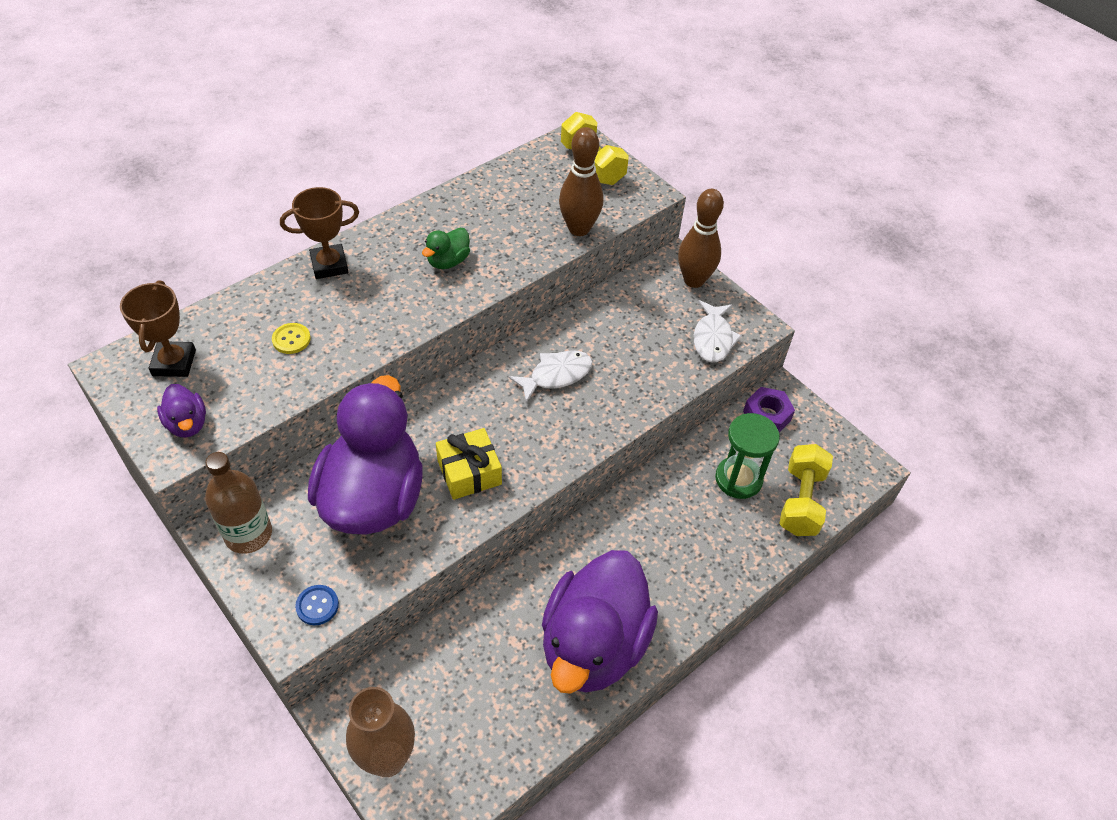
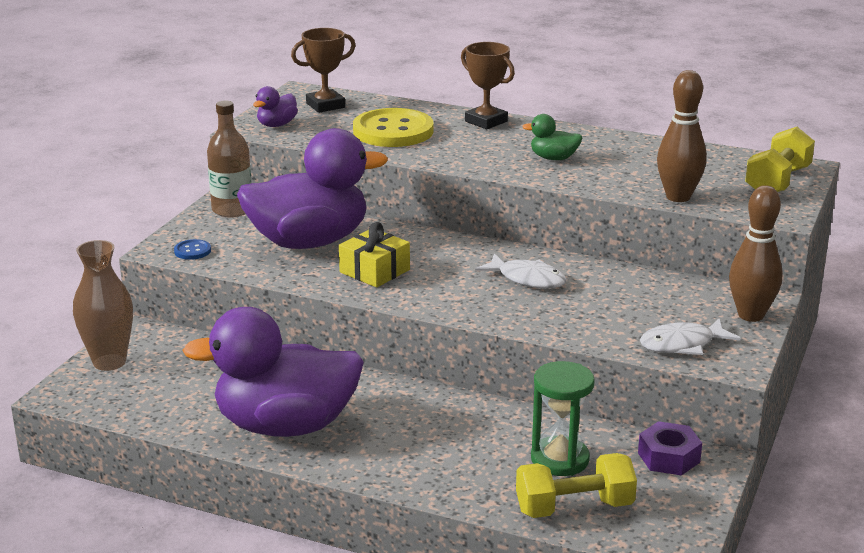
camera: 65 degrees right, 25 degrees down
(291, 339) = (393, 131): yellow button -> yellow button, size x2.40

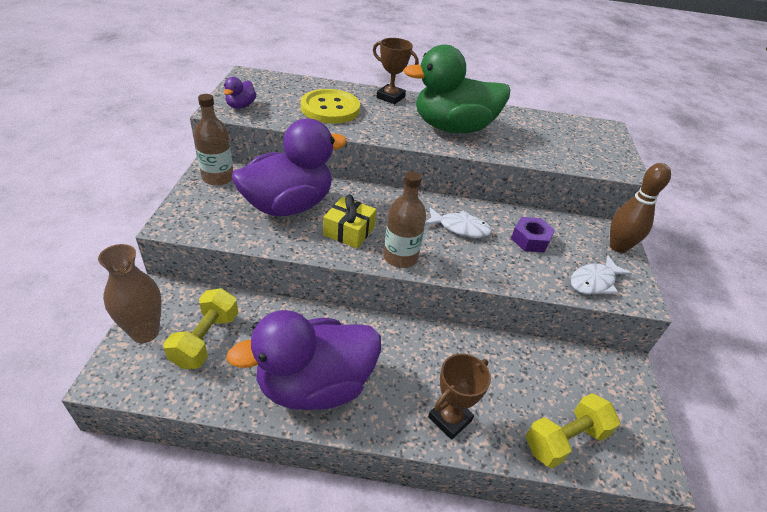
camera: 20 degrees left, 15 degrees up
(192, 251) = (197, 223): blue button -> none
(325, 105) = (271, 87): brown trophy -> brown trophy (450, 419)
(427, 300) = (400, 257): none -> brown bottle
(553, 158) = (453, 128): green duck -> green duck, size x2.47
(559, 459) = (530, 386): green hourglass -> none
(668, 457) = (599, 370): purple nut -> purple nut (530, 240)
(678, 197) = (553, 159): brown bowling pin -> none
(777, 182) = (602, 141): yellow dumbbell -> yellow dumbbell (206, 339)

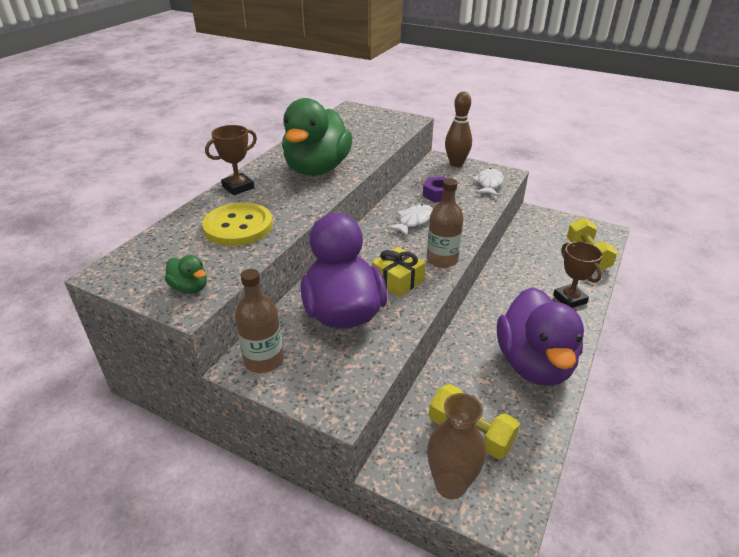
camera: 65 degrees left, 5 degrees down
(241, 106) = (190, 288): purple duck -> green duck
(594, 281) = (489, 184): white fish -> white fish turned 150 degrees counterclockwise

